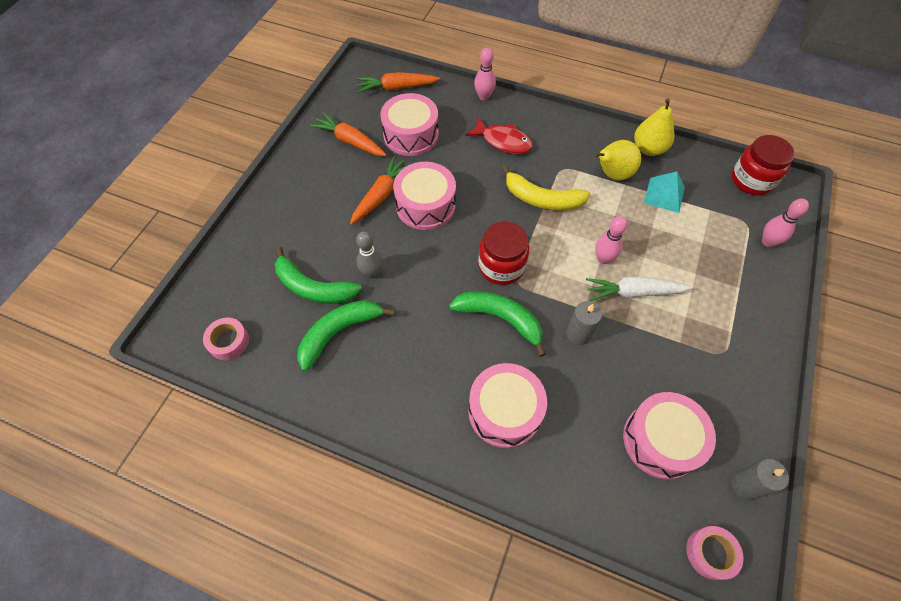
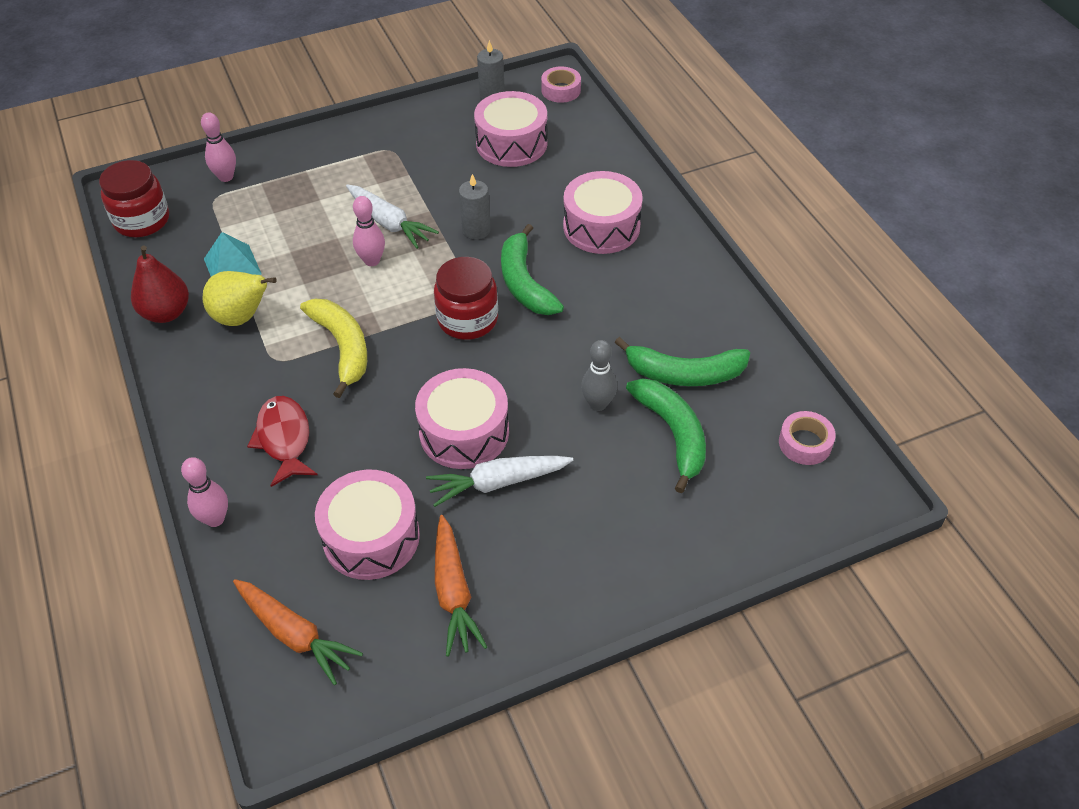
camera: 135 degrees left, 10 degrees down
(381, 195) = (497, 483): orange carrot -> white carrot
(648, 149) = (166, 313): yellow pear -> red pear

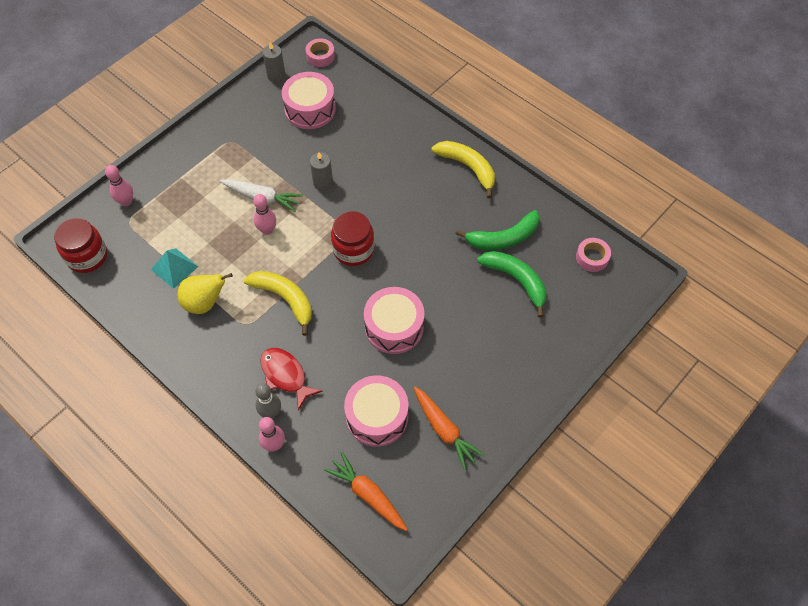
camera: 25 degrees left, 10 degrees up
(166, 313) = (150, 319): red pear -> none
(295, 635) = (367, 494): orange carrot -> orange carrot turned 150 degrees counterclockwise
(497, 483) = (432, 352): white carrot -> none
(525, 283) = (375, 210): green banana -> none
(598, 404) = (463, 277): grey bowling pin -> grey bowling pin (271, 412)
(601, 227) = (401, 153): pink drum -> none
(683, 271) = (468, 167): none -> yellow banana

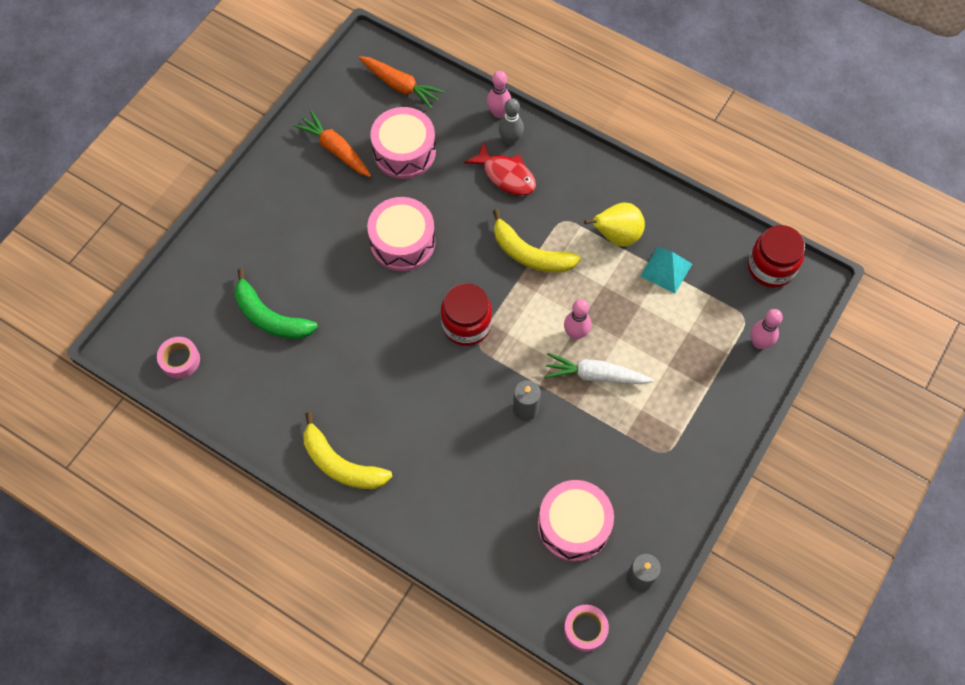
camera: 170 degrees right, 5 degrees up
(503, 238) = (288, 369): green banana -> none

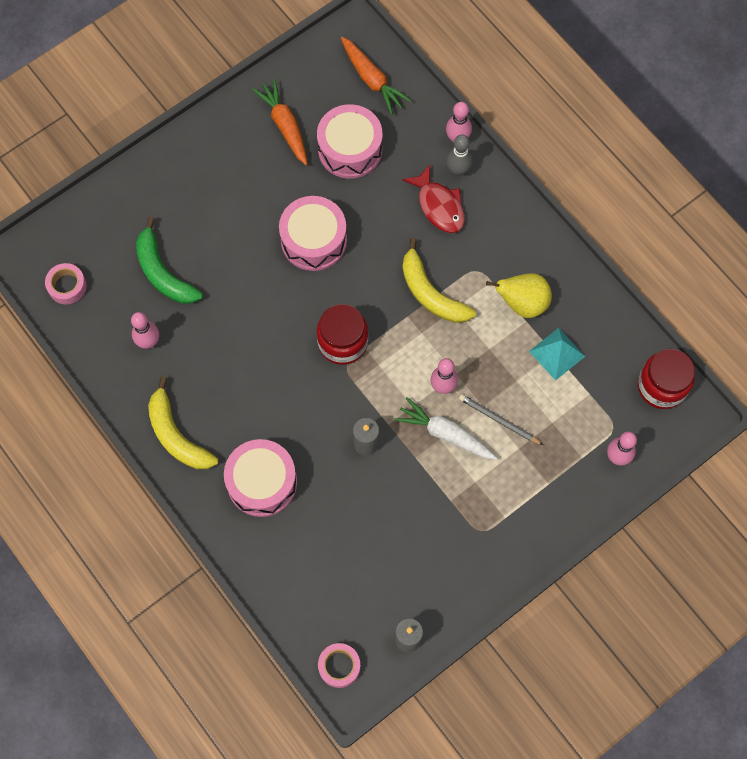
camera: 20 degrees right, 5 degrees up
(280, 385) = (148, 342): none -> pink bowling pin
(573, 525) = (367, 568): pink drum -> pink drum (262, 482)
(639, 346) = (499, 420): none -> grey pencil

